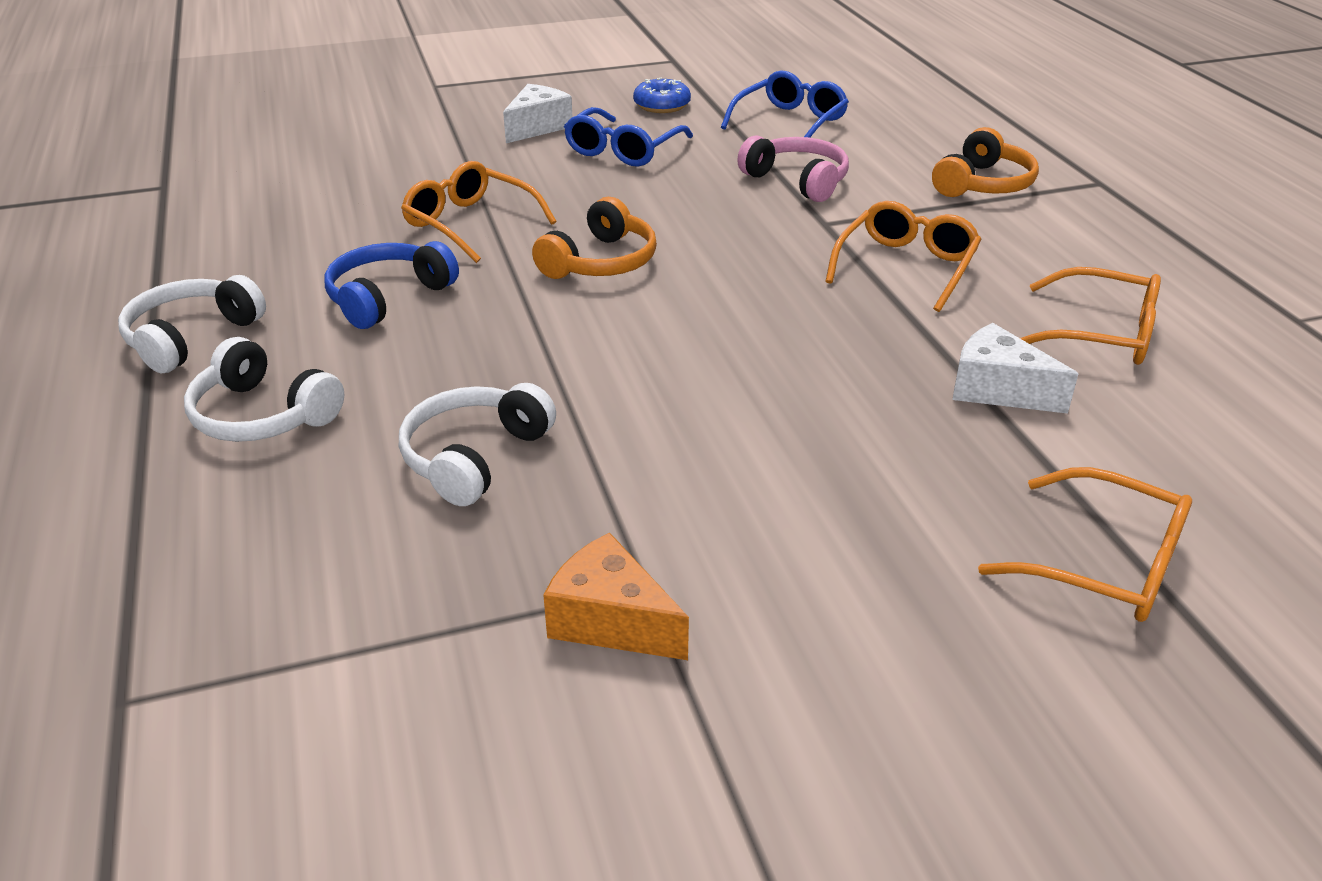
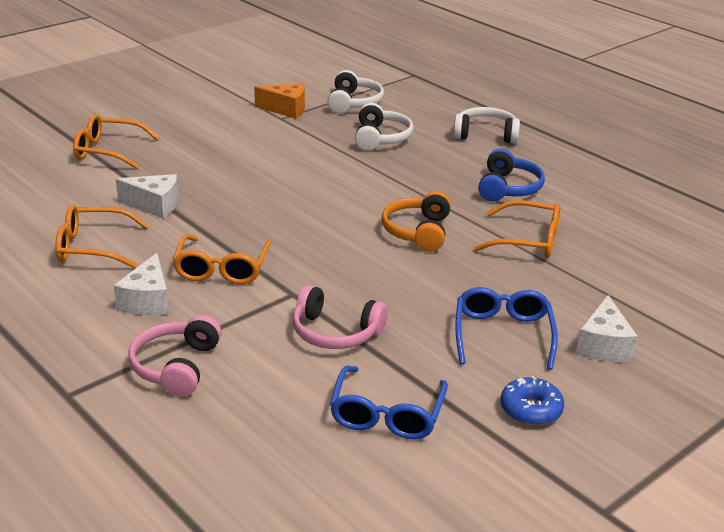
camera: 155 degrees right, 5 degrees down
(191, 337) = (569, 153): white headphones -> white headphones (354, 103)
(983, 184) = (176, 366): orange headphones -> pink headphones
(1013, 248) = (147, 301): none -> white cheese

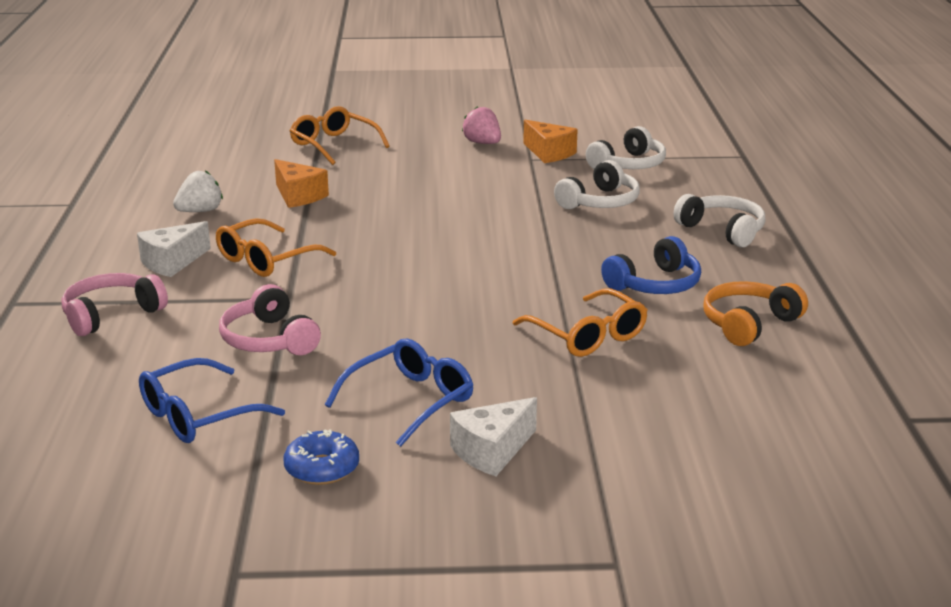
camera: 40 degrees right, 5 degrees down
(93, 247) = (200, 211): orange glasses -> white strawberry
(155, 205) = (298, 196): white cheese -> orange cheese
(225, 115) = (482, 143): none -> pink strawberry
(417, 231) = (488, 290): orange headphones -> orange headphones (748, 324)

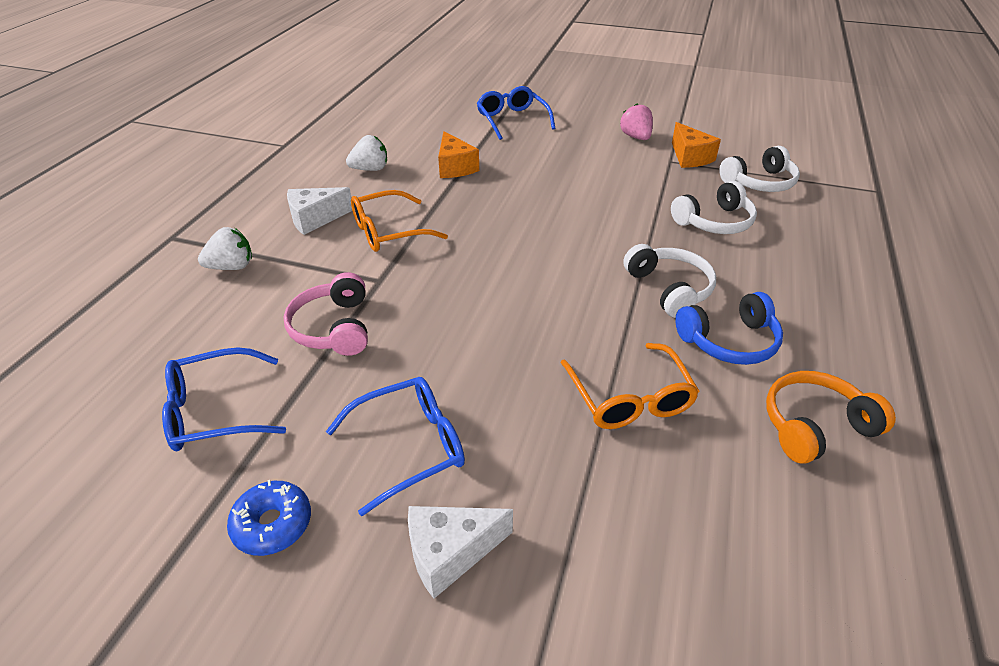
camera: 20 degrees right, 15 degrees up
(111, 315) = (232, 267): pink headphones -> white strawberry
(334, 145) = (512, 120): orange glasses -> blue glasses
(723, 230) = (827, 282): white headphones -> white headphones (669, 289)

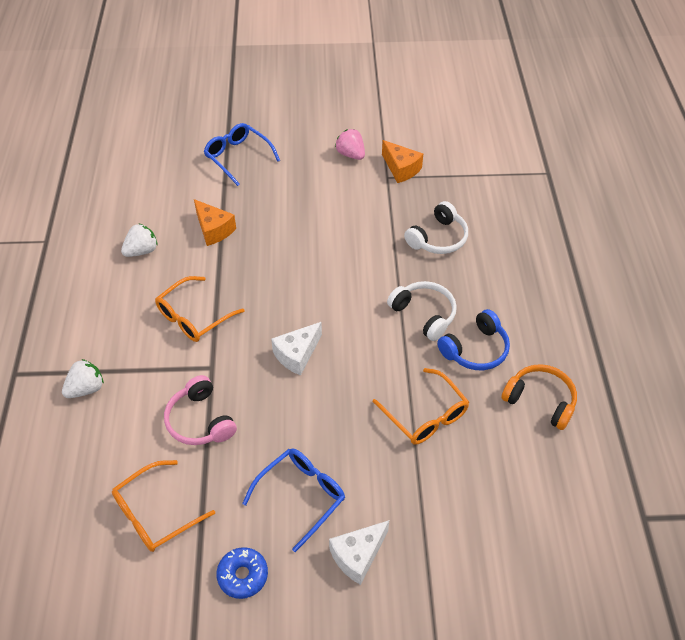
camera: 20 degrees left, 10 degrees up
(215, 411) = (155, 513): blue glasses -> orange glasses
(315, 219) = (125, 320): white cheese -> white cheese (297, 354)
(759, 182) = (461, 185): white headphones -> none
(814, 426) = (540, 400): orange headphones -> orange headphones turned 75 degrees clockwise

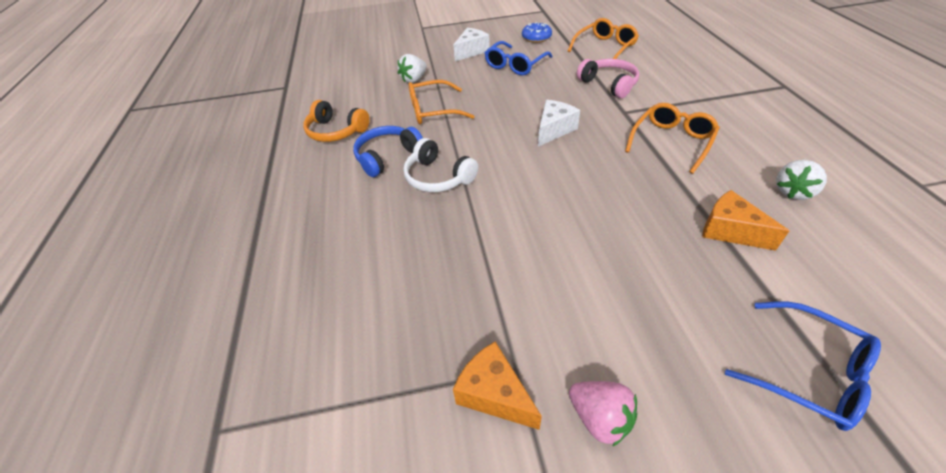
camera: 175 degrees right, 5 degrees down
(86, 388) = (715, 87): white strawberry -> white strawberry (414, 79)
(425, 415) = (433, 110): orange glasses -> orange glasses turned 60 degrees counterclockwise
(438, 238) = (423, 265): white headphones -> none

